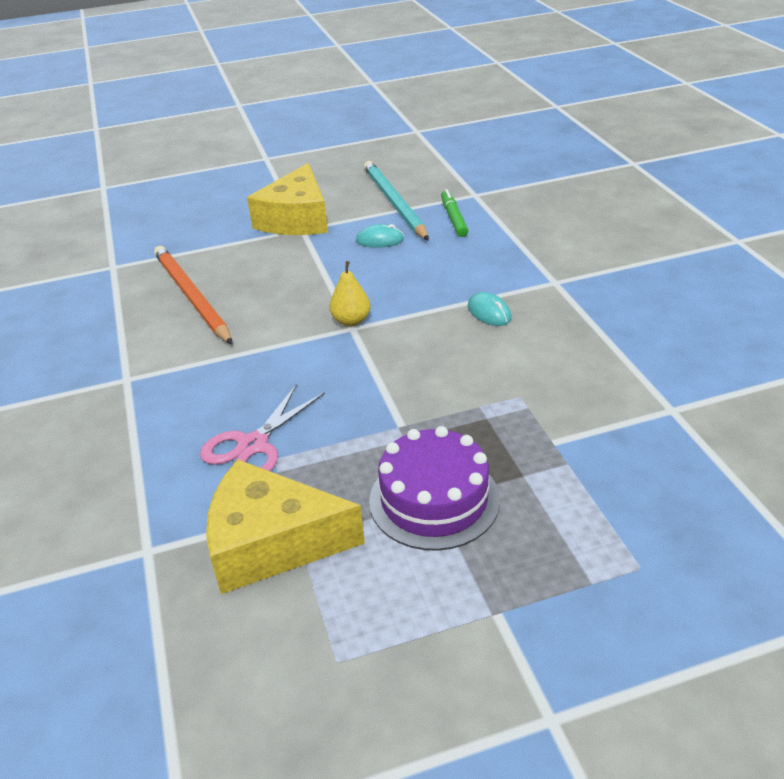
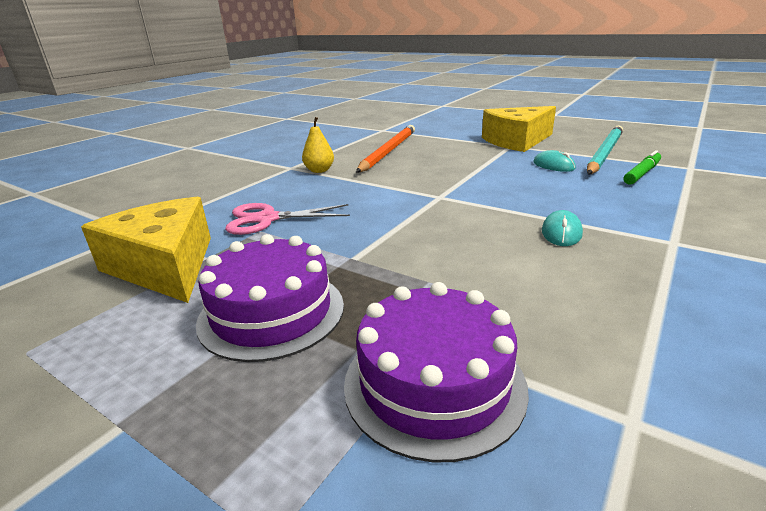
camera: 50 degrees right, 10 degrees down
(351, 321) = (446, 193): yellow pear -> yellow pear (319, 170)
(585, 459) = (434, 383): none -> purple cake

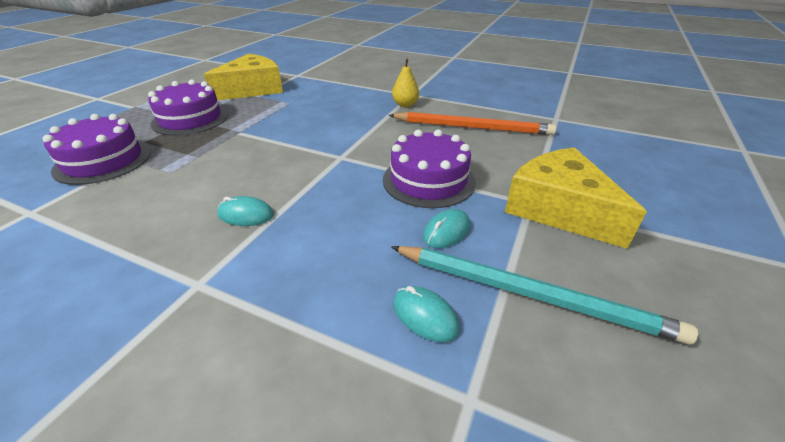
camera: 80 degrees right, 10 degrees up
(267, 219) = (306, 102): pink scissors -> none
(484, 167) = (428, 180): none -> purple cake
(641, 173) = (425, 316): green marker -> turquoise mouse

